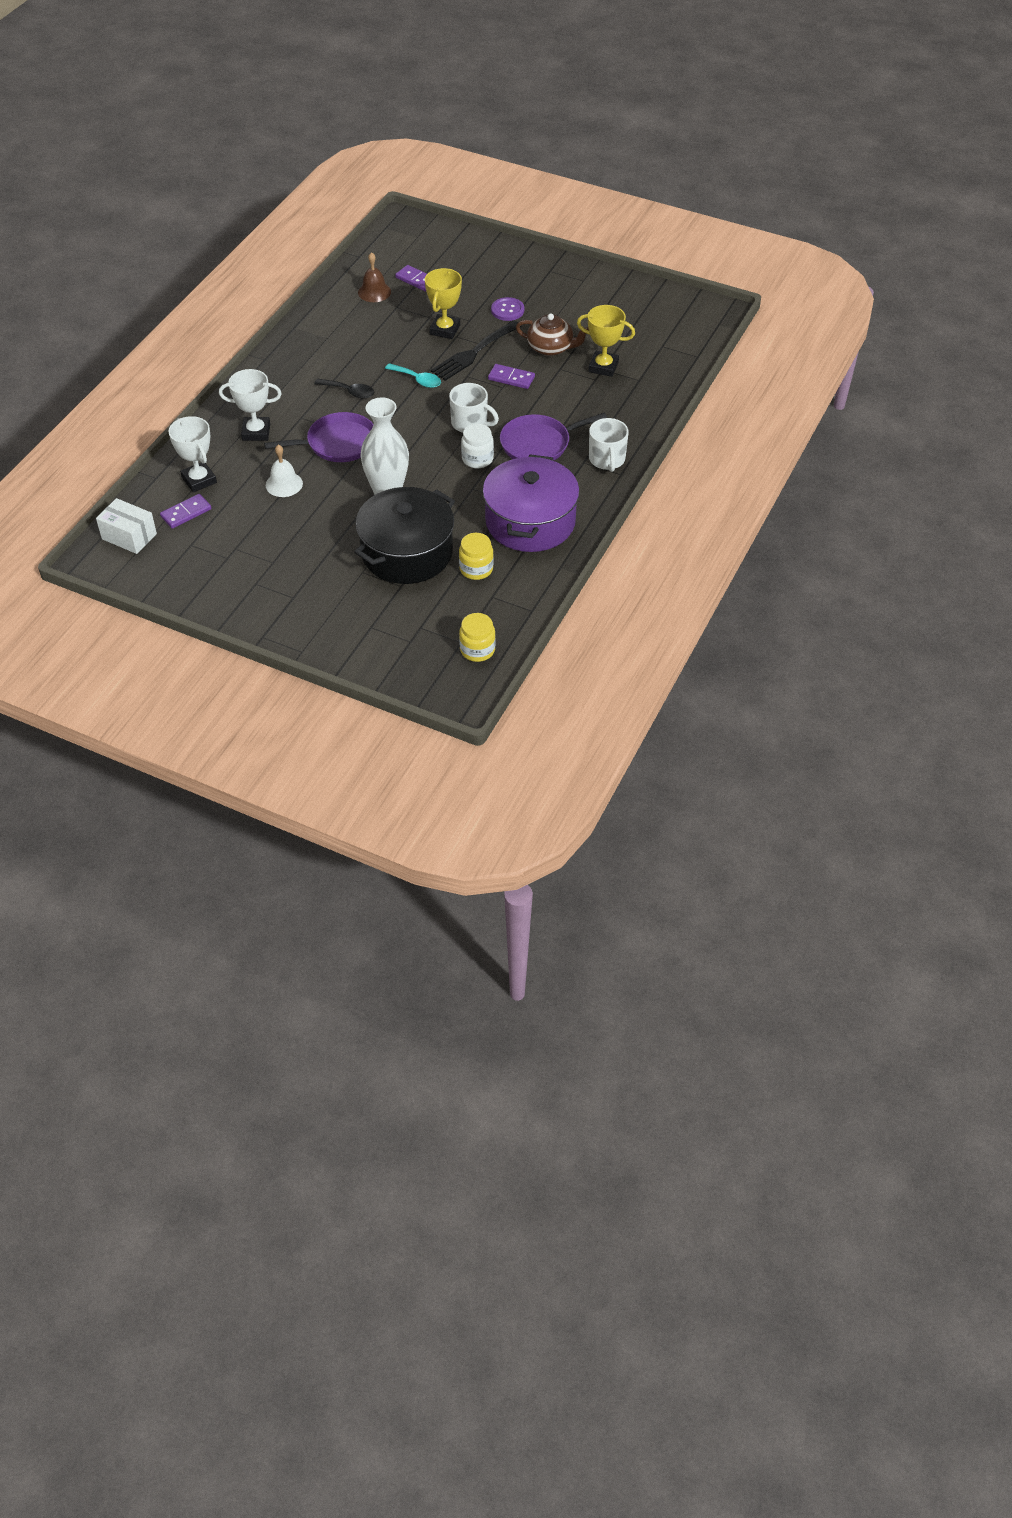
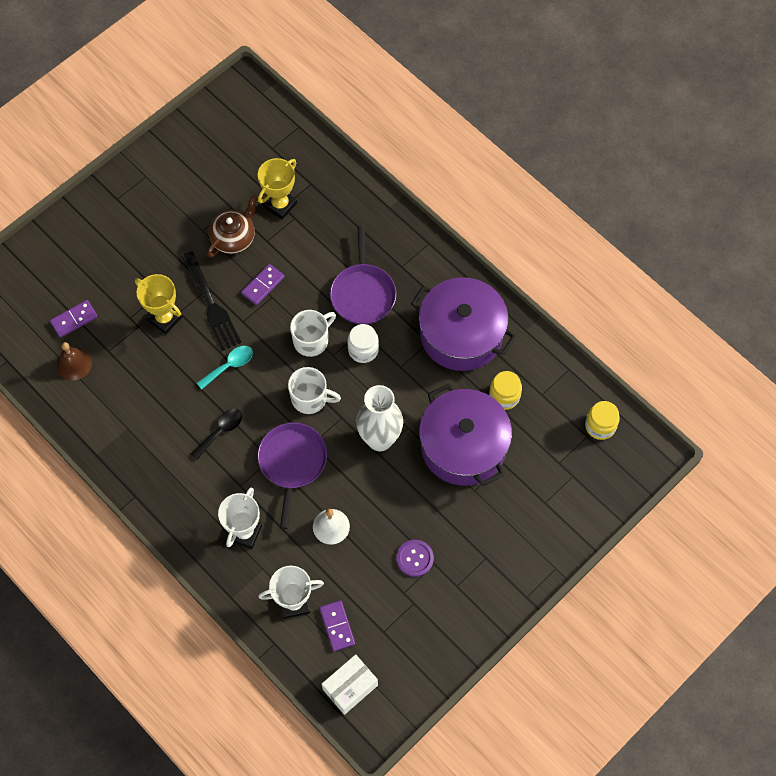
camera: 70 degrees left, 15 degrees up
(407, 553) = (463, 446): black pot -> purple pot
(507, 310) = (160, 255): purple button -> purple button (415, 558)
(607, 459) = (406, 247): white mug -> white mug (310, 398)

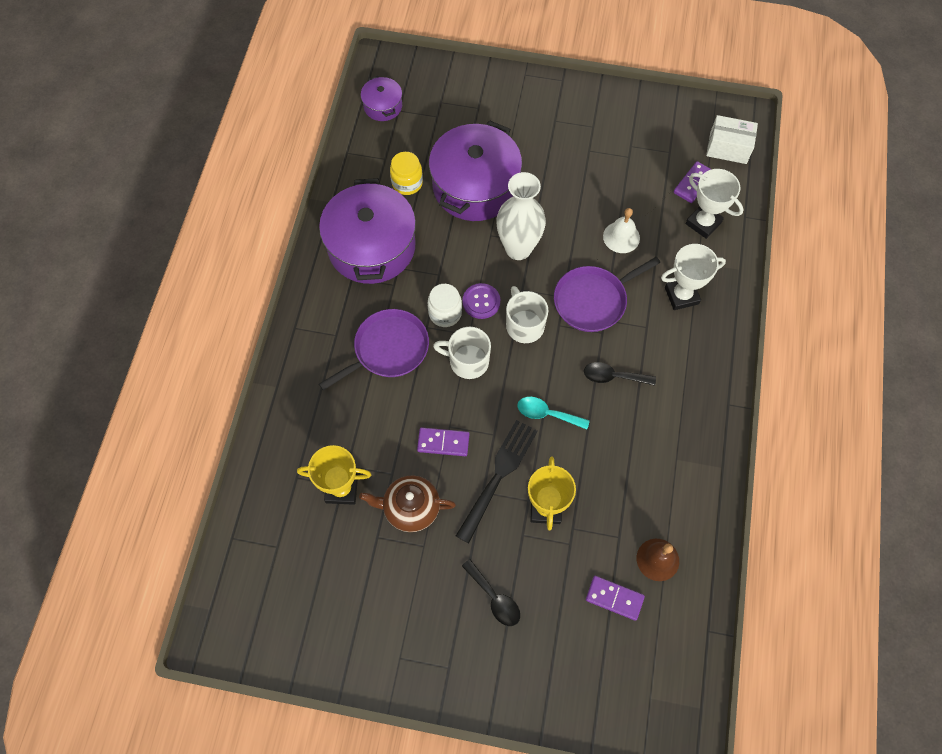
camera: 125 degrees left, 0 degrees up
(135, 250) = (494, 598): none -> black spoon
(415, 558) = (596, 165): purple button -> purple button (481, 302)
(600, 426) = (383, 106): yellow jar -> purple pot

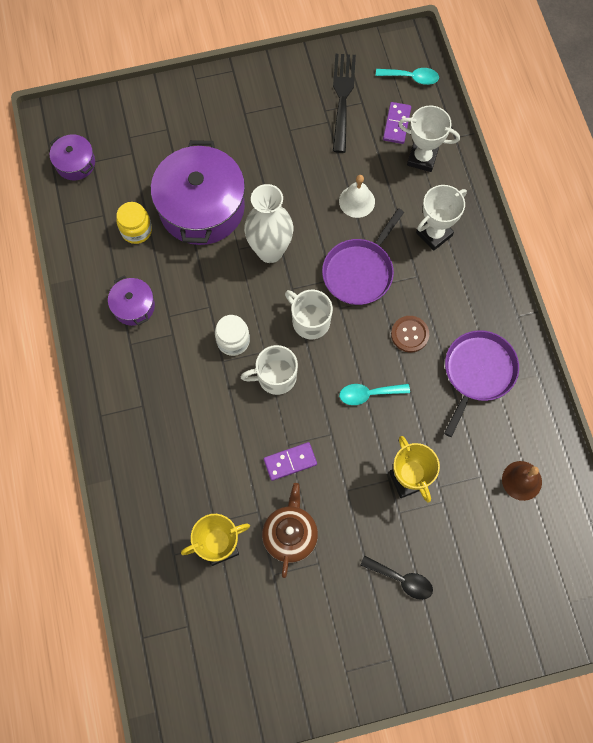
camera: 25 degrees left, 5 degrees up
(371, 246) = (133, 306): purple pot -> purple pot, size x0.48
(388, 349) = (197, 398): purple pan -> purple pan (477, 372)
(410, 508) = (290, 534): brown teapot -> brown teapot turned 120 degrees clockwise
(481, 302) = (260, 316): purple button -> none
(498, 476) = (353, 469): black fork -> black fork (342, 98)
(613, 376) = (409, 334): black spoon -> brown button
(614, 598) = (501, 531): purple domino -> none
(728, 148) = (411, 78): white box -> turquoise spoon

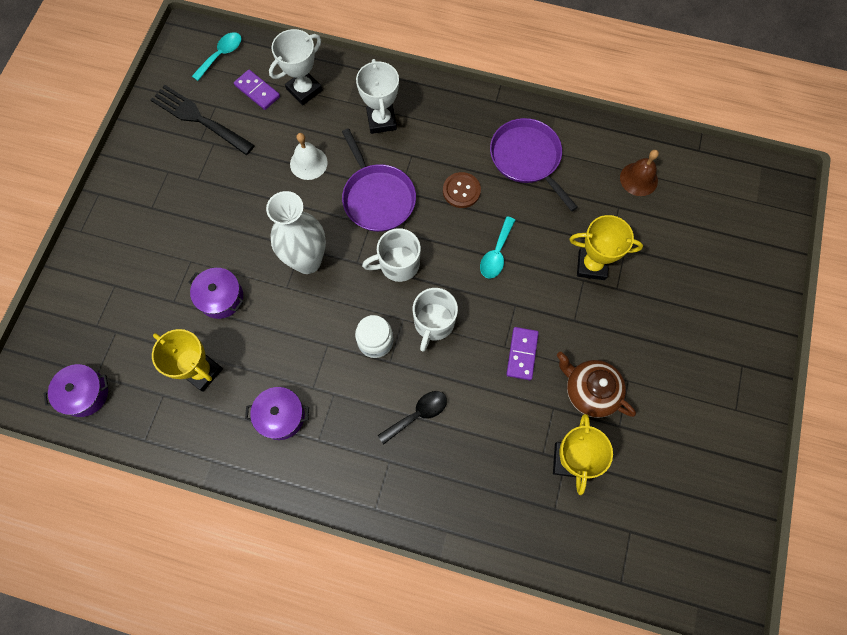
camera: 60 degrees left, 0 degrees up
(136, 230) = (202, 371): yellow jar -> yellow trophy
(202, 207) = (221, 297): purple pot -> purple pot, size x0.48
(401, 579) = (677, 319): black spoon -> black spoon (418, 414)

